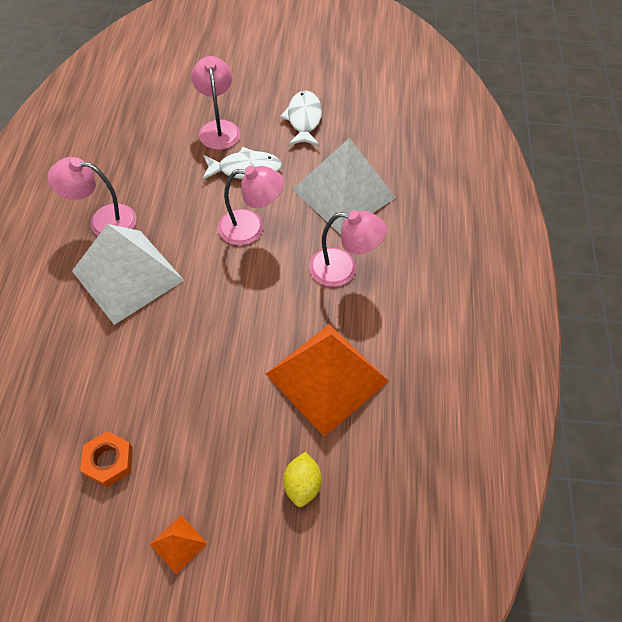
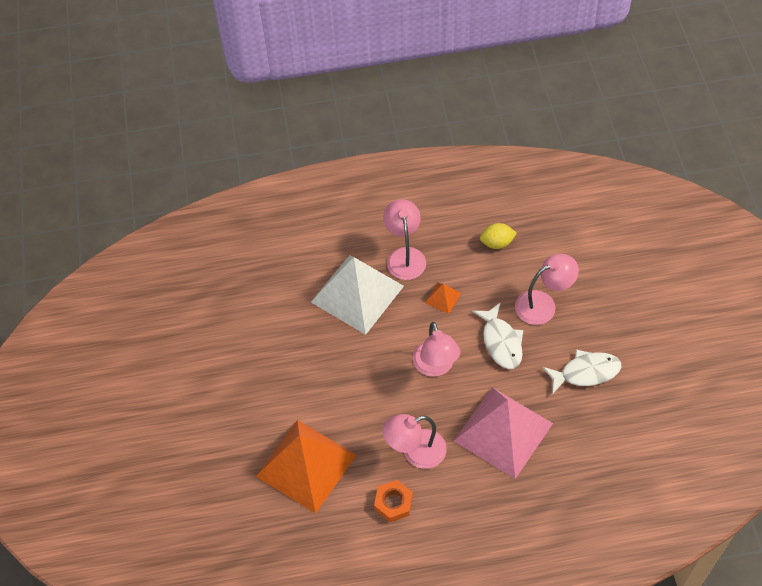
camera: 80 degrees right, 0 degrees up
(109, 461) = (203, 341): orange nut -> orange nut (393, 503)
(178, 544) = (157, 404): orange pyramid -> orange pyramid (442, 298)
(302, 484) = (214, 470): yellow lemon -> yellow lemon (497, 243)
(343, 269) = (415, 452): pink lamp -> pink lamp turned 75 degrees clockwise
(344, 193) = (503, 432): white pyramid -> pink pyramid

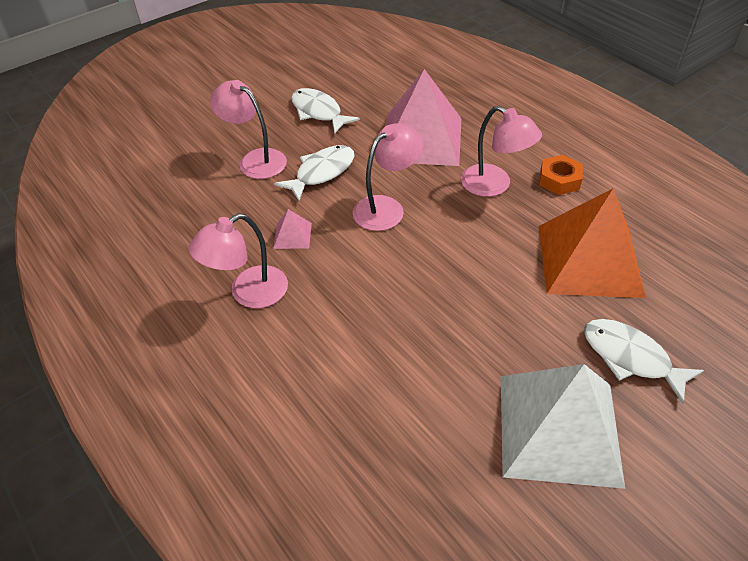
camera: 120 degrees left, 10 degrees down
(223, 433) = (630, 358): none -> white fish
(357, 294) = (334, 315): white pyramid -> white pyramid (558, 428)
(442, 298) = (292, 235): orange pyramid -> pink pyramid
(497, 243) = (188, 219): yellow lemon -> none

